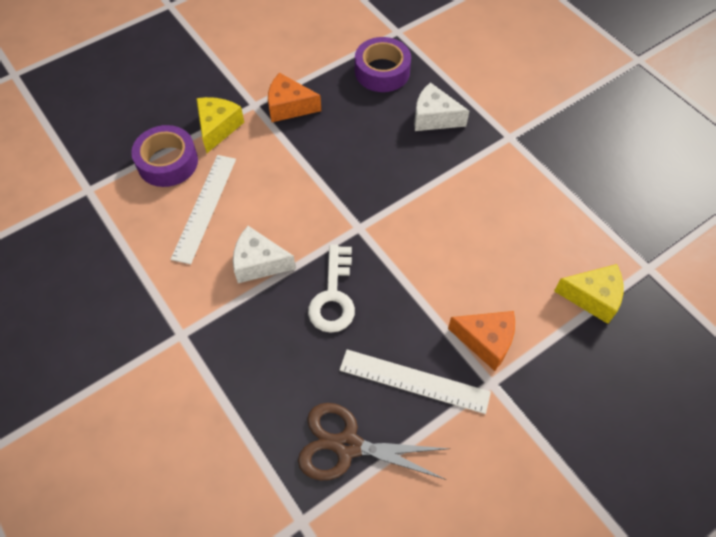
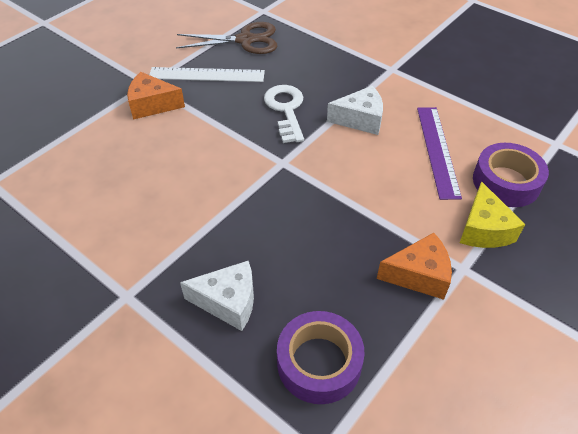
camera: 165 degrees right, 10 degrees down
(205, 207) = (437, 150): white ruler -> purple ruler
(592, 297) = (53, 149): yellow cheese -> none

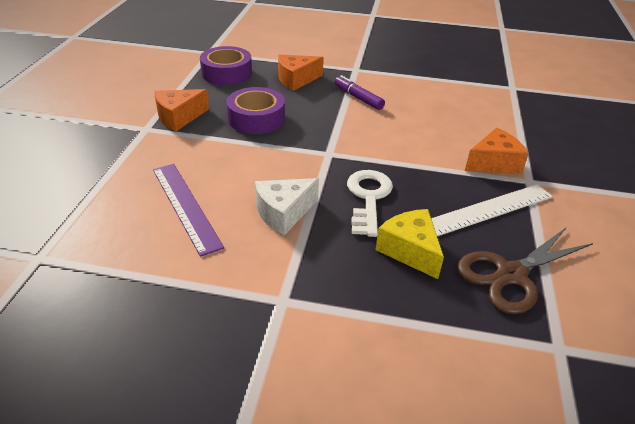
camera: 150 degrees right, 10 degrees down
(182, 231) = (358, 98): none -> purple marker
(228, 302) = (296, 80): white cheese -> orange cheese
(286, 110) = (368, 198): white key -> white key turned 135 degrees counterclockwise
(483, 229) = (130, 154): yellow cheese -> yellow cheese (410, 250)
(506, 182) = (107, 196): purple tape -> purple tape (256, 118)

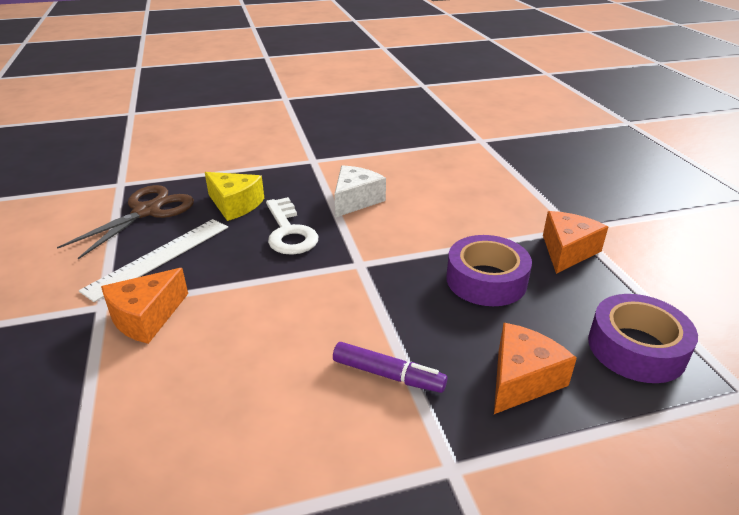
camera: 155 degrees right, 5 degrees down
(185, 206) = (436, 184): purple ruler -> none

